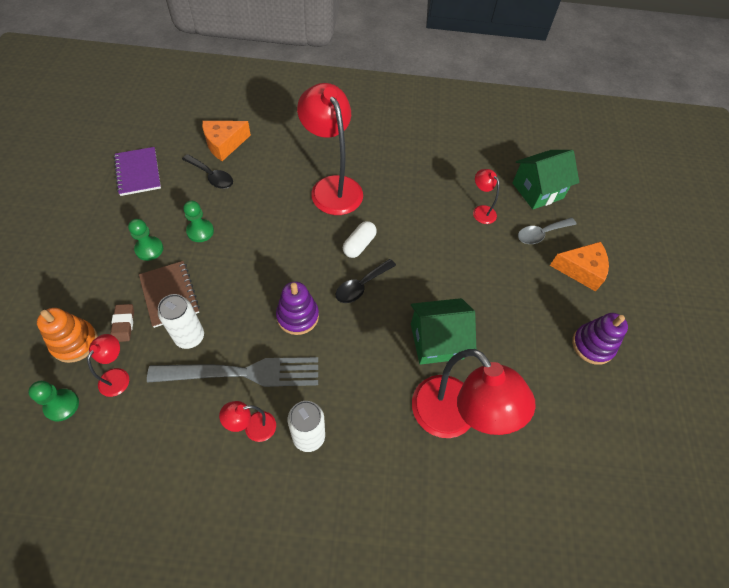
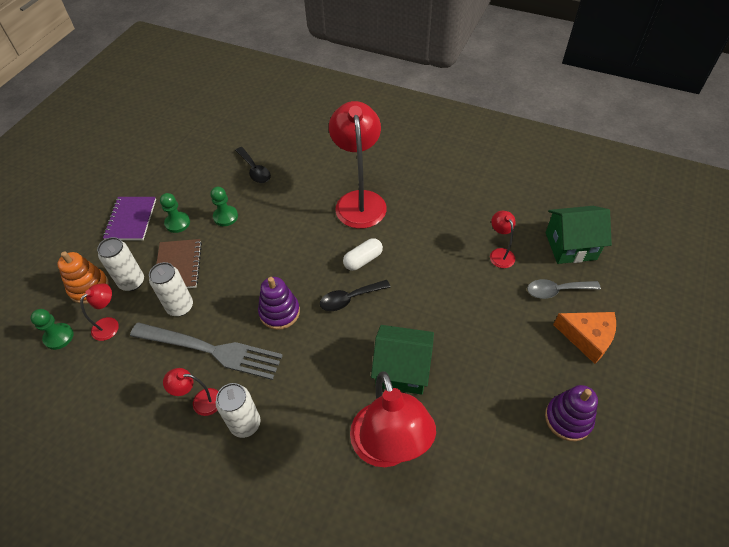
camera: 25 degrees right, 5 degrees down
(123, 324) = (132, 282): brown eraser -> white can
(138, 172) = (195, 155): purple notebook -> purple notebook (131, 219)
(224, 144) = (277, 143): orange cheese -> none

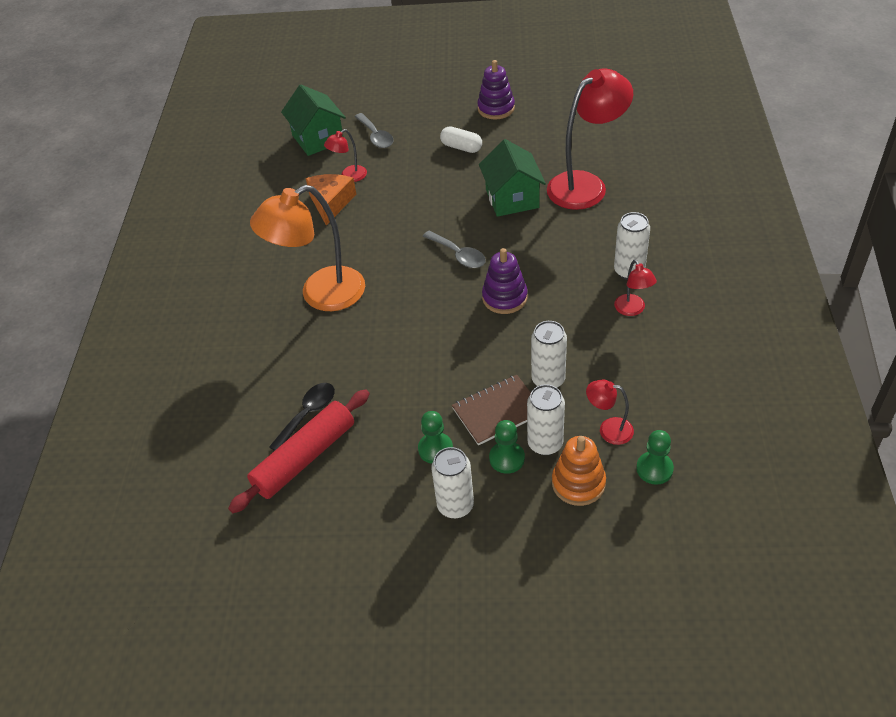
camera: 110 degrees left, 5 degrees down
(131, 219) = (455, 505): purple notebook -> white can
(212, 350) = (578, 328): grey fork -> none
(223, 162) = (304, 457): none -> red rolling pin
(225, 217) = (401, 405): green pawn -> green pawn (507, 458)
(349, 299) = (458, 255): black spoon -> grey spoon
(359, 200) = (321, 295): red lamp -> orange lamp
(363, 260) = (405, 262): white capsule -> white capsule (461, 147)
(587, 338) = (416, 113): orange cheese -> orange cheese (331, 203)

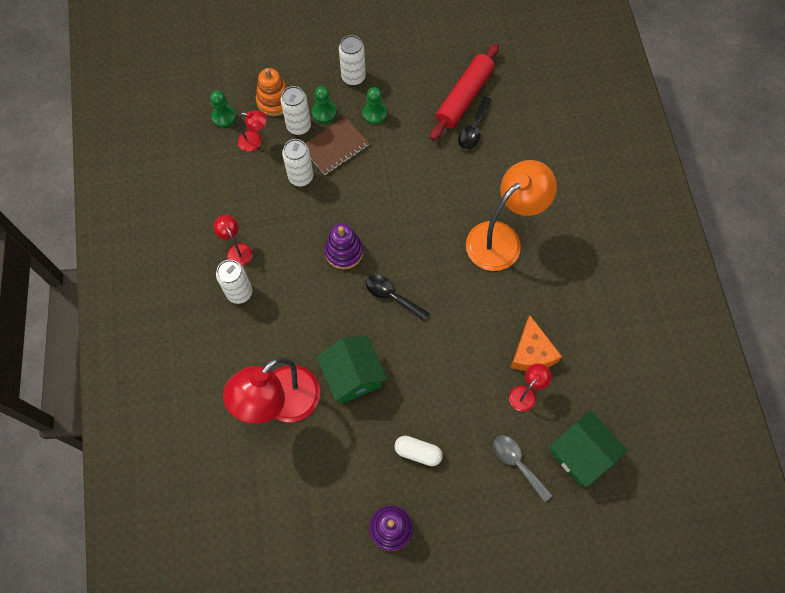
camera: 165 degrees right, 20 degrees up
(458, 255) = (392, 296): grey spoon -> black spoon

